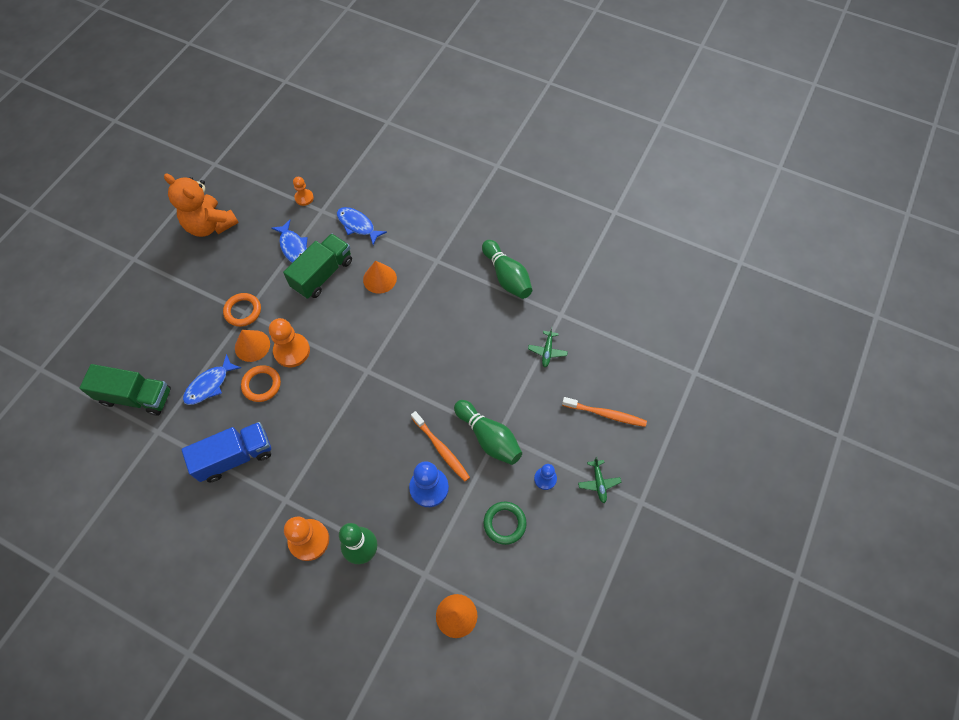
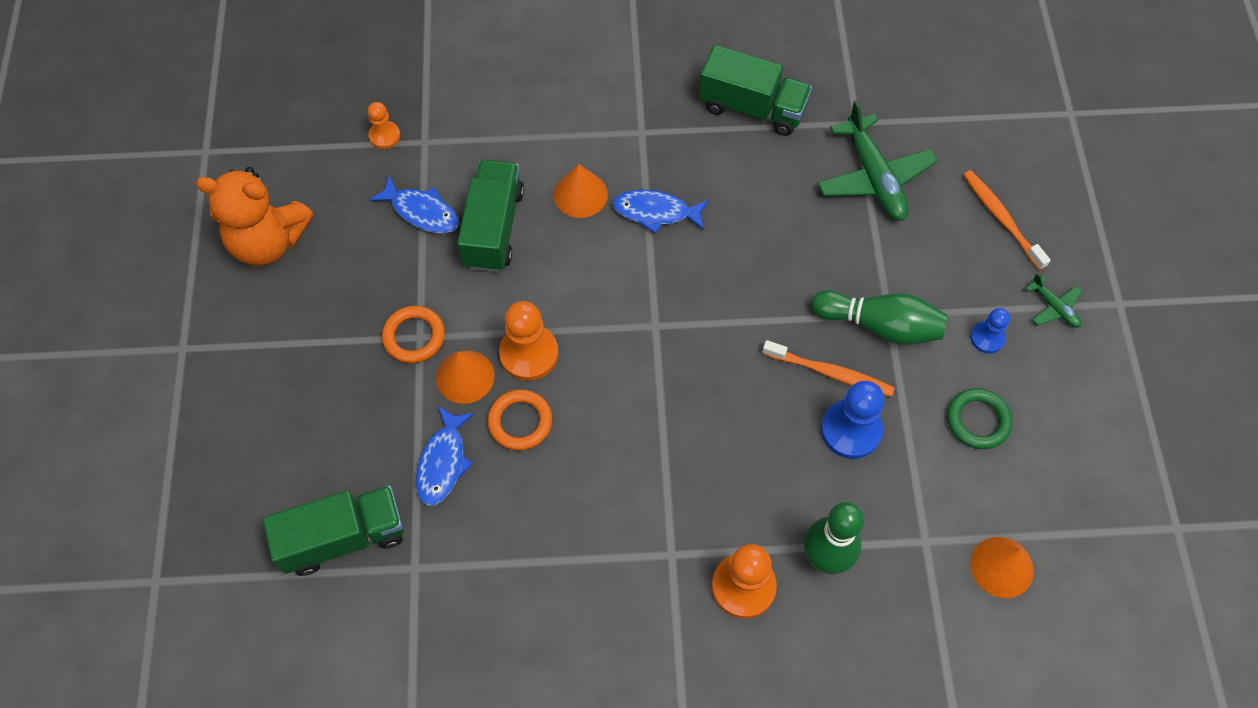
camera: 30 degrees left, 0 degrees up
(235, 457) = (557, 538): blue truck -> none
(358, 225) = (494, 137): blue fish -> blue fish (656, 212)
(507, 277) = (752, 107): green bowling pin -> green truck
(547, 351) = (874, 178): green plane -> green plane, size x2.04
(605, 414) = (1002, 219): orange toothbrush -> orange toothbrush turned 105 degrees counterclockwise

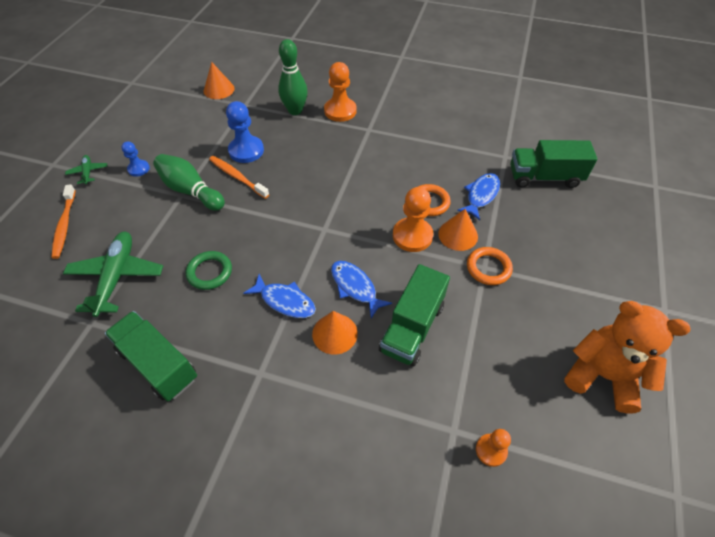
camera: 160 degrees left, 10 degrees down
(421, 212) = (467, 360): blue fish -> blue fish (355, 287)
(978, 420) = (179, 138): green ring -> green ring (209, 272)

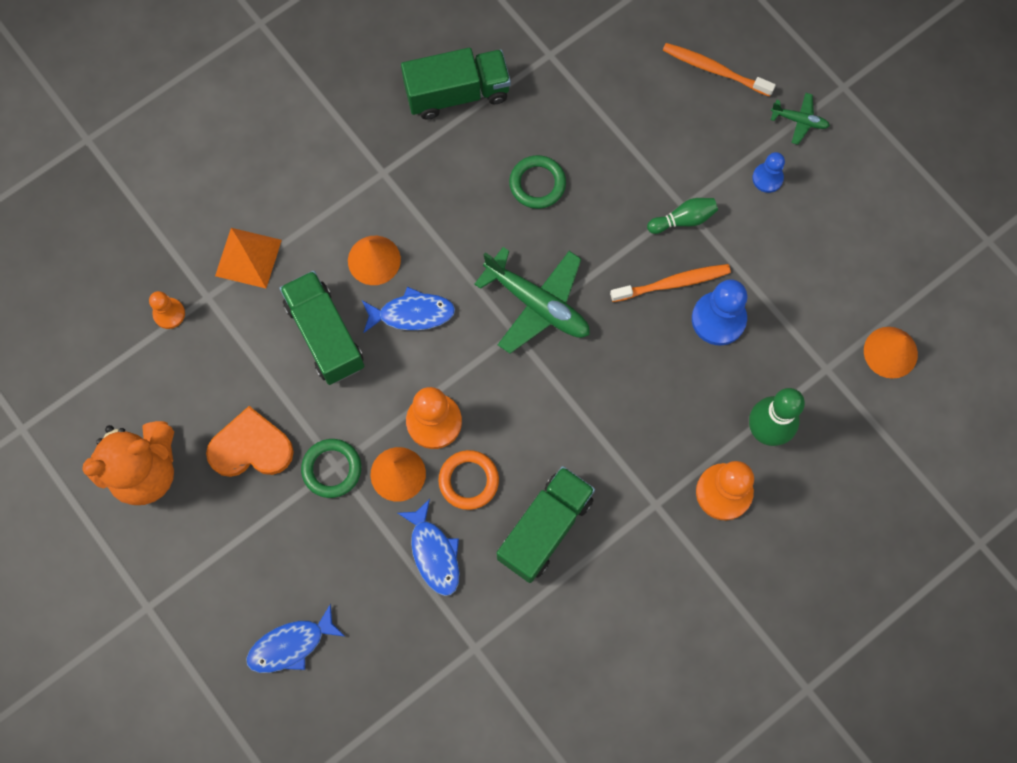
camera: 125 degrees right, 20 degrees up
(117, 276) = (595, 96): green plane -> green plane (537, 304)
(191, 191) = (683, 220): green bowling pin -> green bowling pin, size x0.59
(285, 301) = (446, 236): blue fish -> blue fish (291, 645)
(399, 423) = (248, 257): none -> orange pyramid
(488, 268) = (332, 469): orange ring -> green ring
(521, 320) = (251, 447): none -> orange heart
(544, 177) = (403, 664): green truck -> green truck (545, 528)

